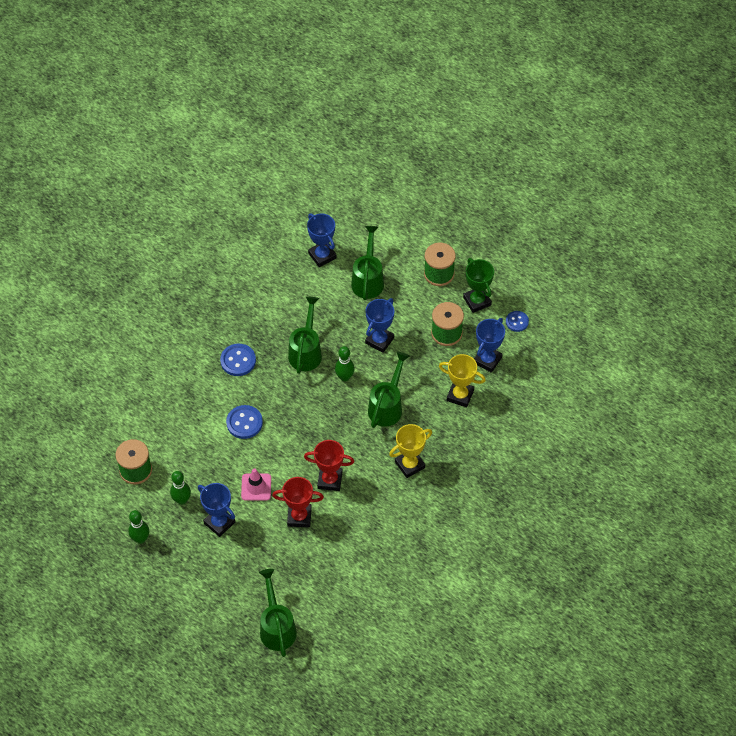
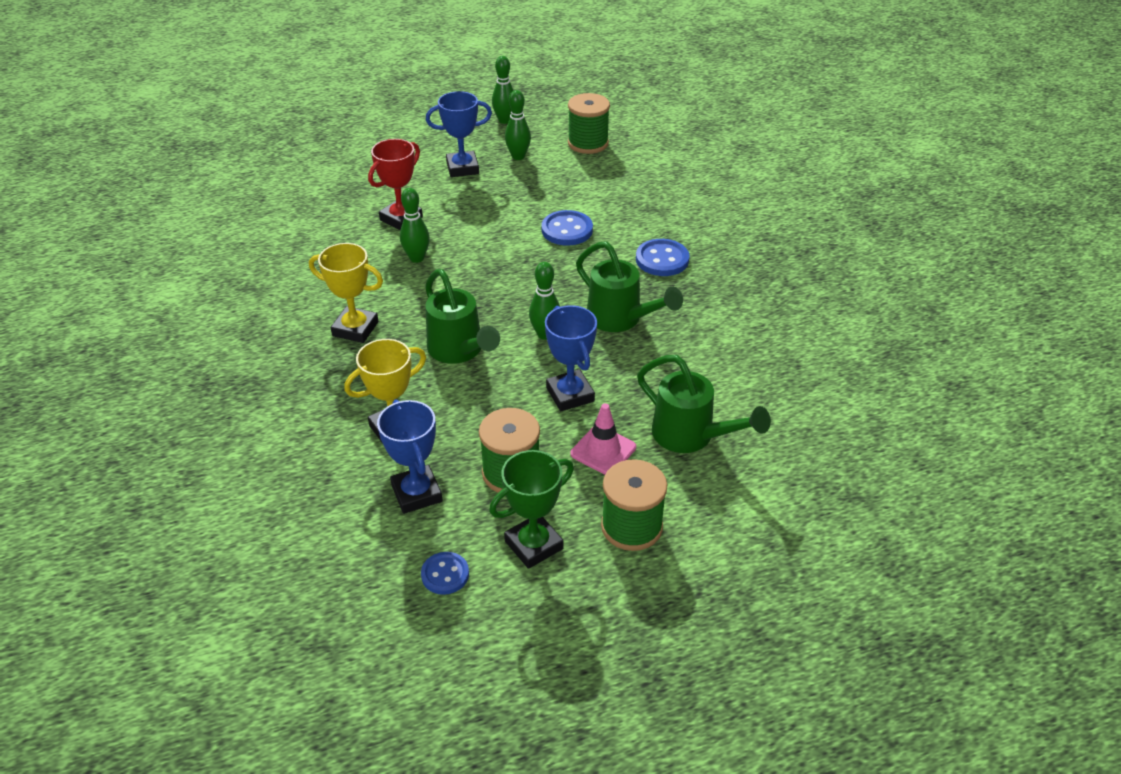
camera: 125 degrees right, 15 degrees down
(256, 487) = (474, 205): pink traffic cone -> pink traffic cone (603, 450)
(277, 627) = (305, 157): green watering can -> none
(322, 255) = (778, 409): blue trophy -> none
(330, 480) = (417, 258): red trophy -> green bowling pin
(410, 465) = (355, 329): yellow trophy -> yellow trophy turned 75 degrees counterclockwise
(477, 301) = (534, 545): green trophy -> green trophy turned 45 degrees counterclockwise

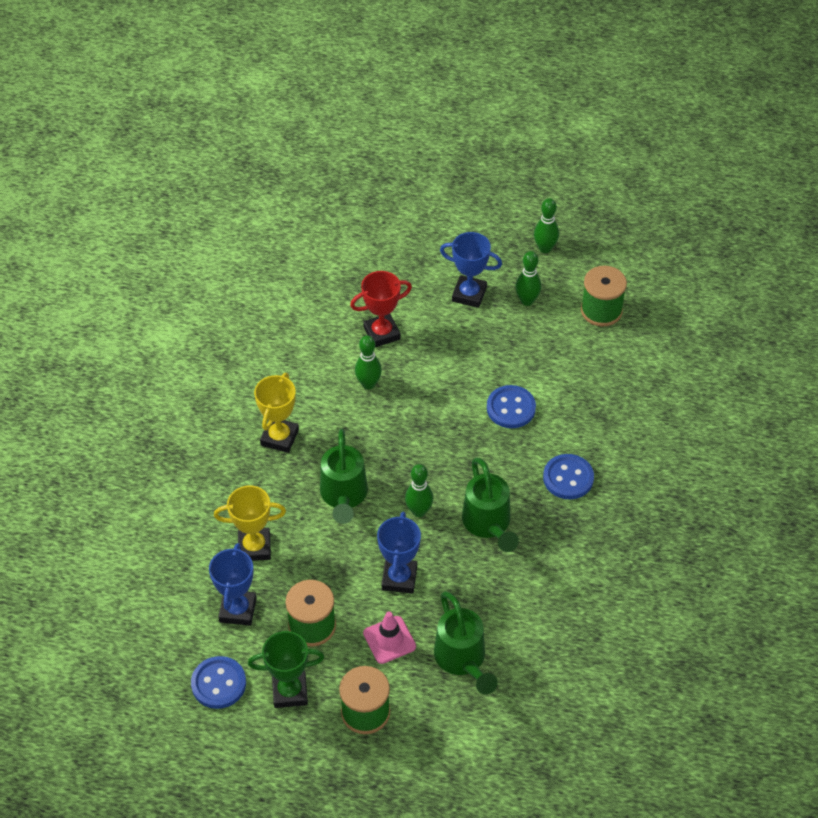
camera: 30 degrees right, 10 degrees up
(355, 329) = (279, 437): yellow trophy -> yellow trophy turned 60 degrees clockwise
(445, 574) = (218, 683): blue button -> blue button, size x1.52

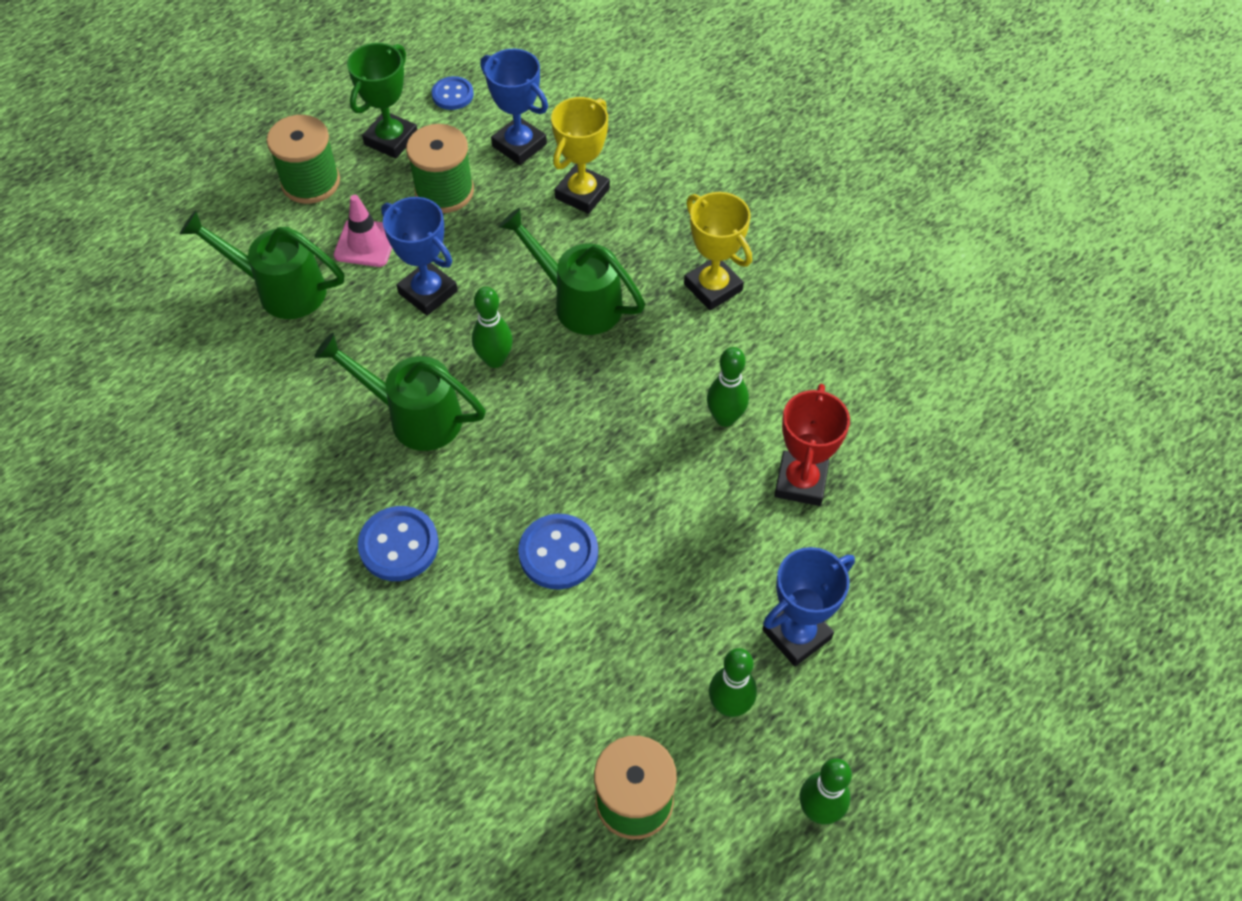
camera: 125 degrees right, 5 degrees up
(218, 683) = (452, 95): blue button -> blue button, size x0.66

